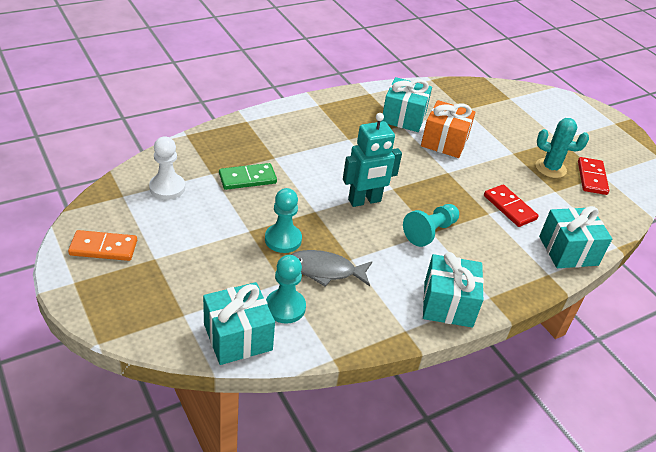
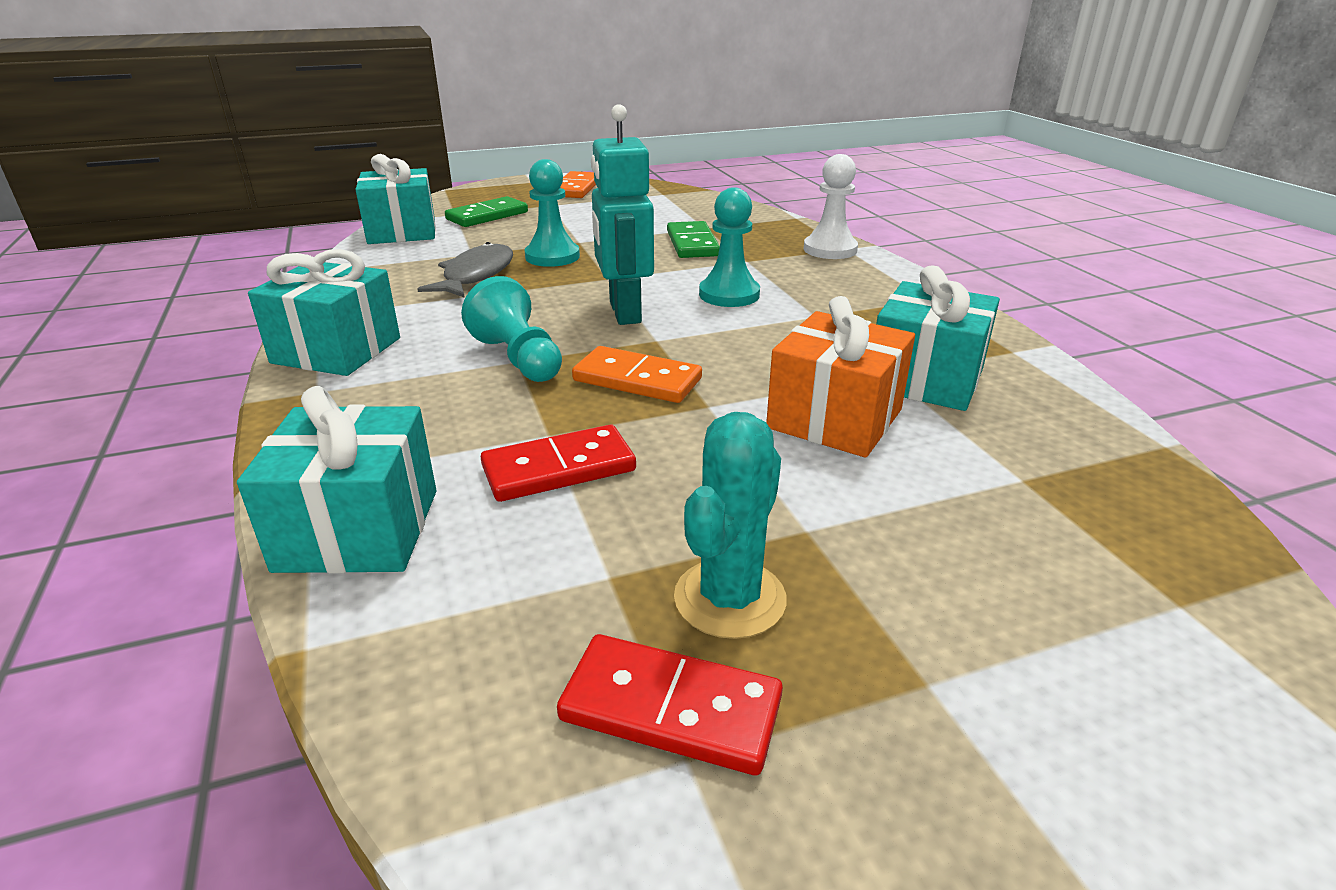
camera: 105 degrees right, 10 degrees down
(167, 188) = (675, 209): white pawn -> white pawn (830, 250)
(190, 292) = (487, 216): none -> green domino
(285, 307) = (427, 252): turquoise pawn -> turquoise pawn (729, 295)
(435, 192) = (637, 380): none -> orange domino

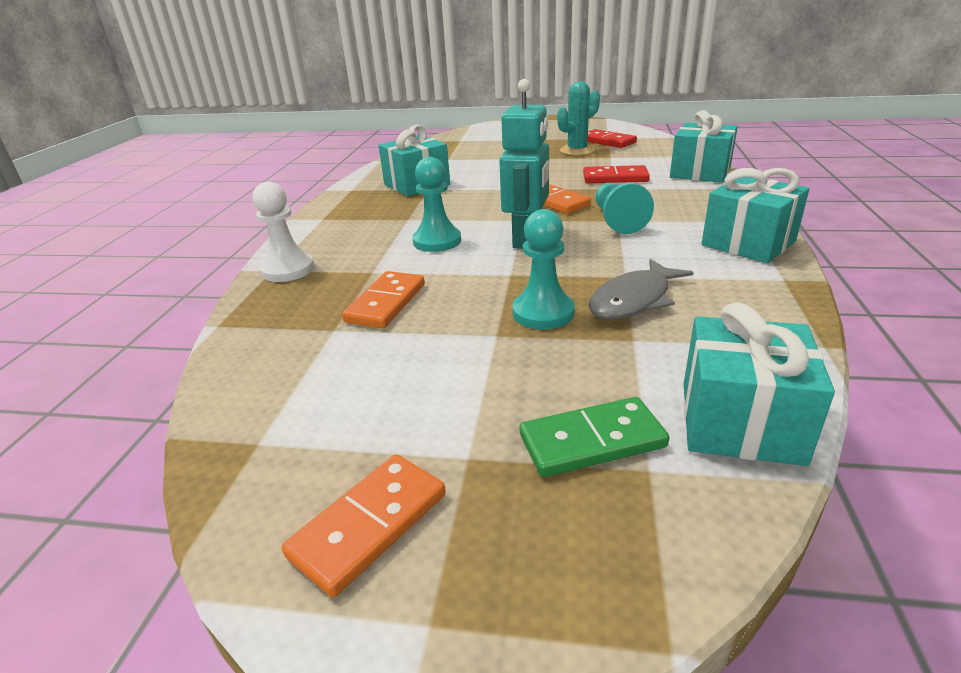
camera: 150 degrees left, 0 degrees up
(692, 244) = (386, 303): green domino -> orange domino
(835, 419) = (482, 178): orange gift -> none

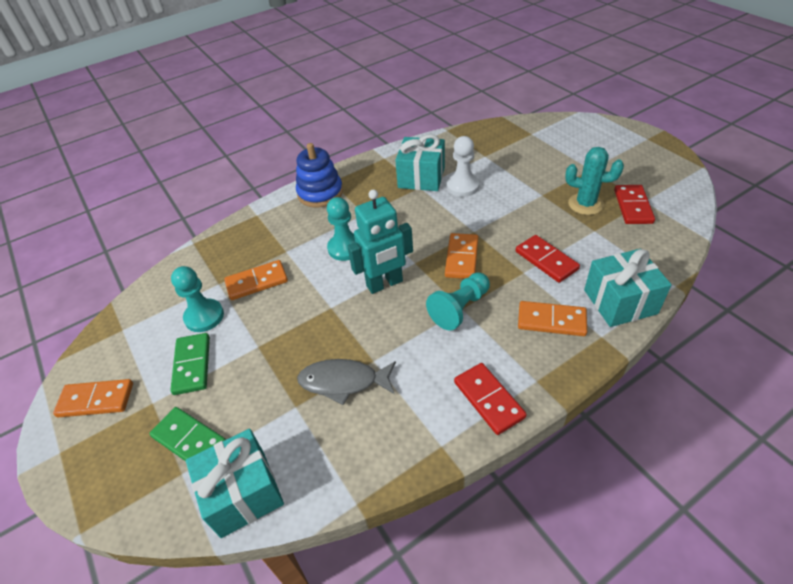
camera: 50 degrees right, 15 degrees up
(288, 270) = (261, 220): white pawn -> white pawn (462, 186)
(326, 228) = (320, 193): none -> blue stacking toy
(449, 395) = (192, 365): none -> green domino
(543, 313) = (295, 350): turquoise pawn -> turquoise pawn (204, 316)
(687, 196) = (551, 321): none -> orange domino
(748, 243) = (488, 400): turquoise gift -> red domino

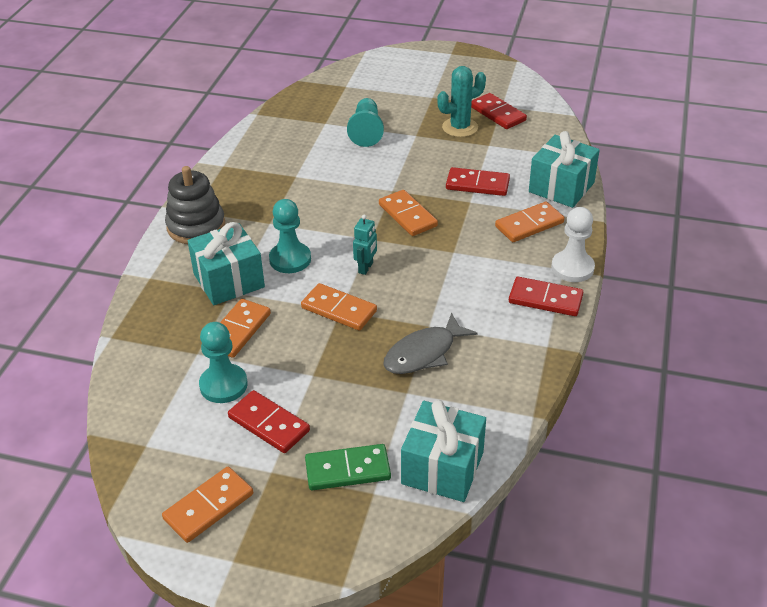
camera: 45 degrees left, 5 degrees down
(192, 365) = (268, 424): green domino -> red domino
(320, 193) = (196, 226): blue stacking toy -> grey stacking toy
(330, 306) = (339, 309): none -> orange domino
(385, 284) = (366, 268): turquoise robot -> turquoise robot, size x0.52
(421, 177) = (286, 167): turquoise gift -> turquoise gift (229, 280)
(460, 308) = (452, 252): turquoise pawn -> turquoise pawn (366, 131)
(462, 186) = (337, 158): white pawn -> white pawn (572, 268)

